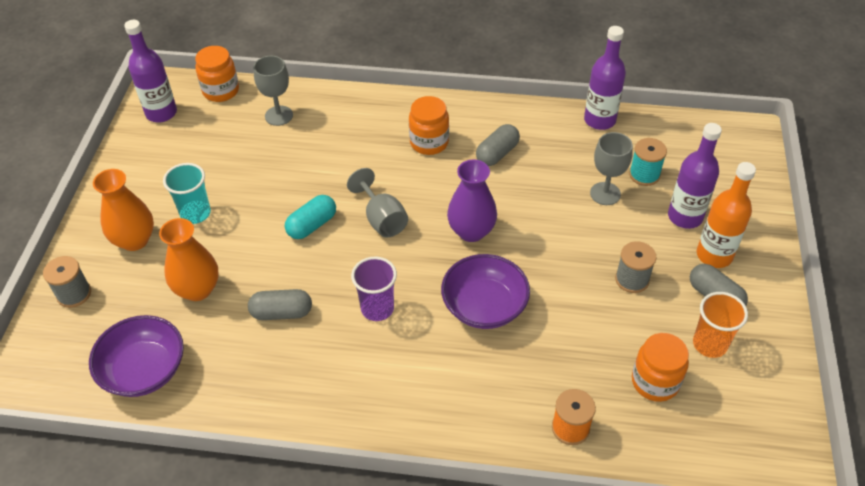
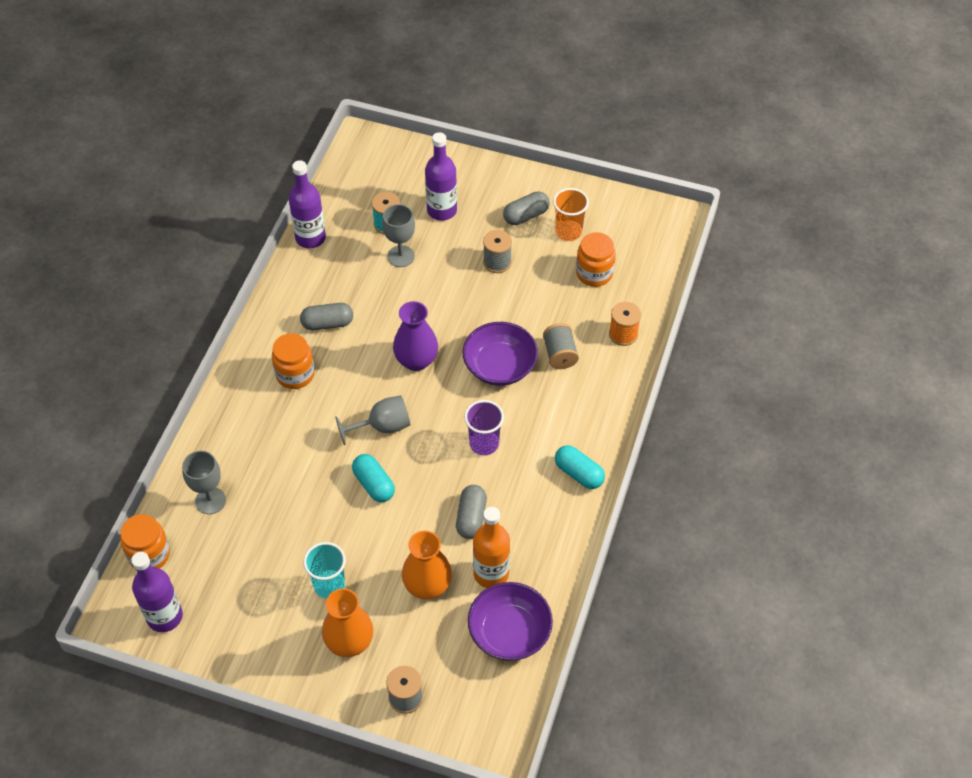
camera: 80 degrees left, 5 degrees up
(353, 407) = (579, 473): none -> turquoise capsule
(497, 153) = (327, 323): grey capsule -> grey capsule turned 60 degrees counterclockwise
(518, 363) = (560, 354): none -> grey spool
(714, 255) = (486, 204): orange bottle -> orange bottle (491, 573)

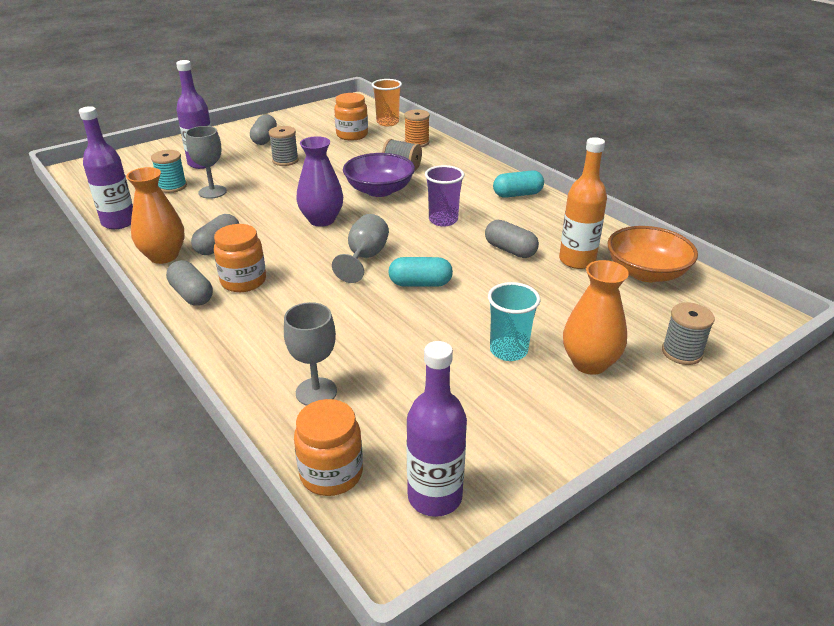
camera: 55 degrees left, 20 degrees down
(258, 357) = (192, 294): none -> grey capsule
(427, 586) = (561, 295): orange vase -> orange vase (163, 256)
(509, 632) = (646, 273): purple bowl -> orange bowl
(568, 232) = (303, 131): orange cup -> orange cup (387, 122)

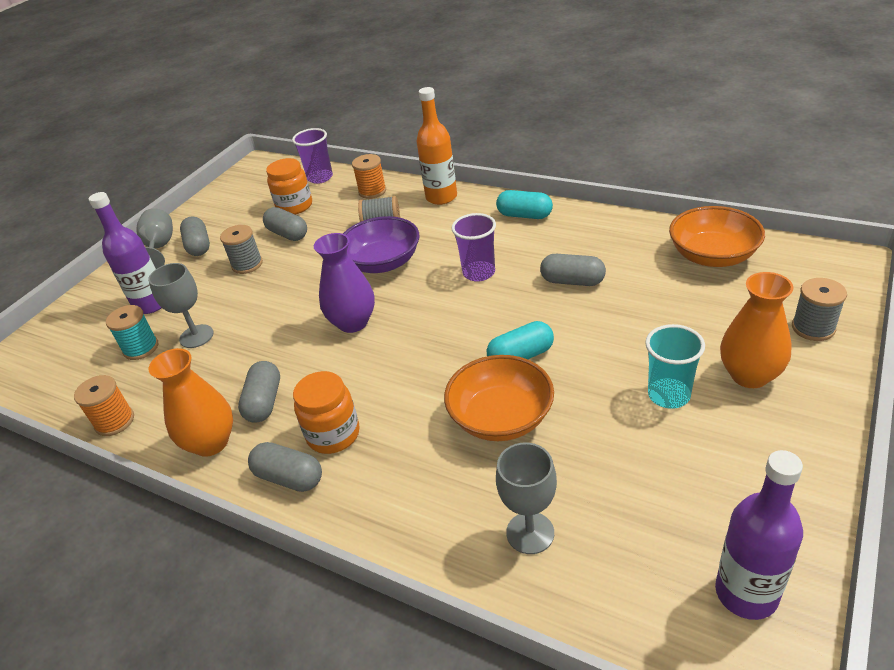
camera: 20 degrees left, 5 degrees up
(119, 222) = (115, 421): purple bottle -> orange spool
(330, 151) = (288, 234): none -> grey capsule
(331, 473) = (629, 621): orange jar -> none
(365, 258) = (439, 350): grey goblet -> grey goblet (159, 248)
(366, 316) = (501, 418): none -> orange bowl
(387, 122) = (320, 178): orange cup -> purple cup
(517, 194) = (524, 215): turquoise capsule -> turquoise capsule turned 60 degrees clockwise
(577, 260) = (642, 268): orange bottle -> orange bottle (441, 197)

